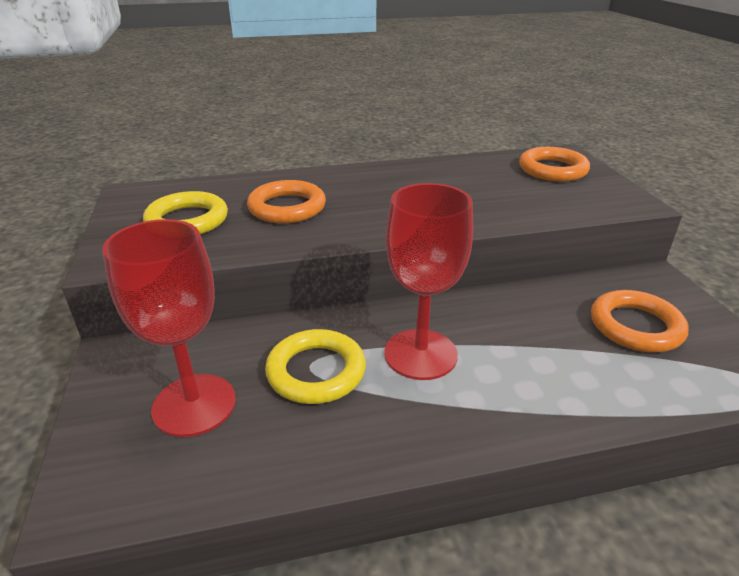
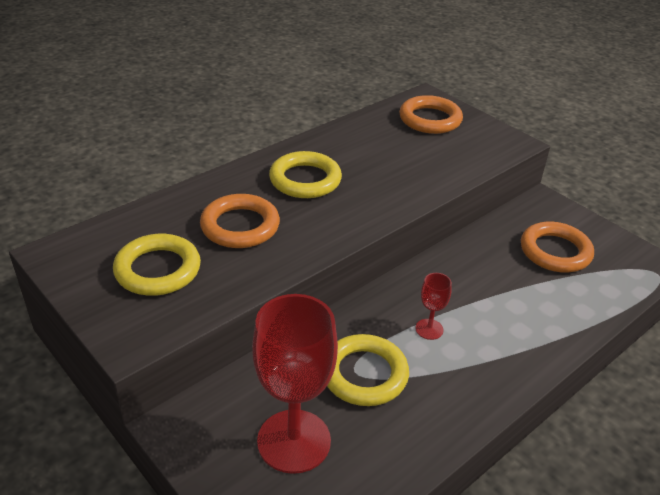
camera: 30 degrees left, 5 degrees up
(380, 189) = (305, 180): none -> yellow ring
(420, 354) = (429, 329): red goblet -> red goblet, size x0.45

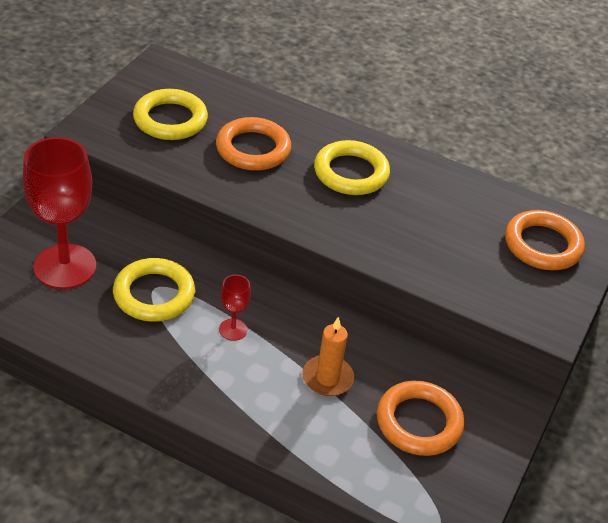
camera: 65 degrees right, 5 degrees up
(500, 286) = (327, 378): none -> orange candle

